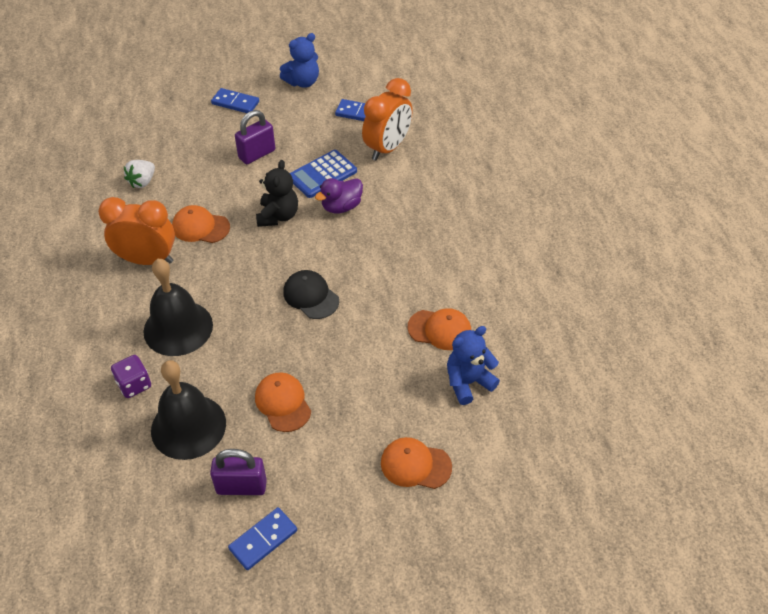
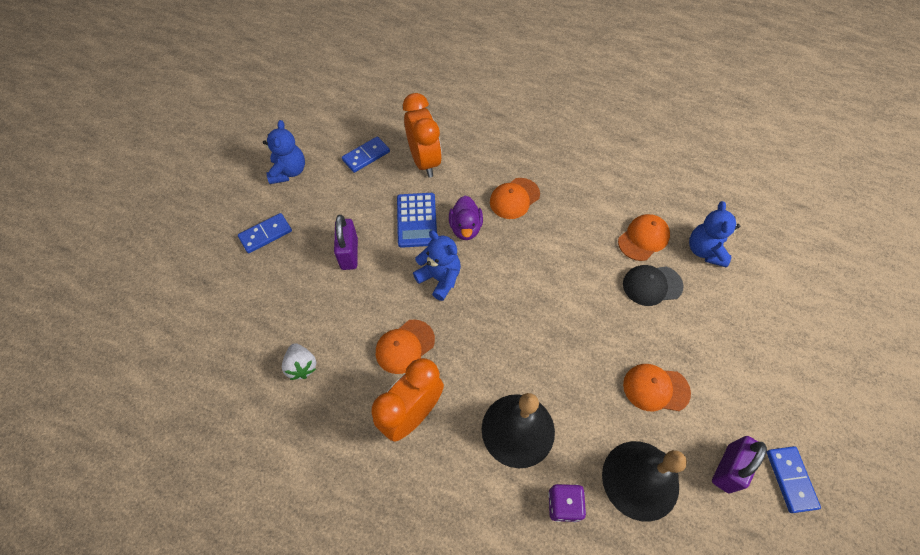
camera: 55 degrees left, 10 degrees up
(278, 216) = (440, 278): black teddy bear -> blue teddy bear
(311, 296) = (551, 305): black cap -> black cap (652, 285)
(415, 465) = (765, 328): orange cap -> orange cap (514, 198)

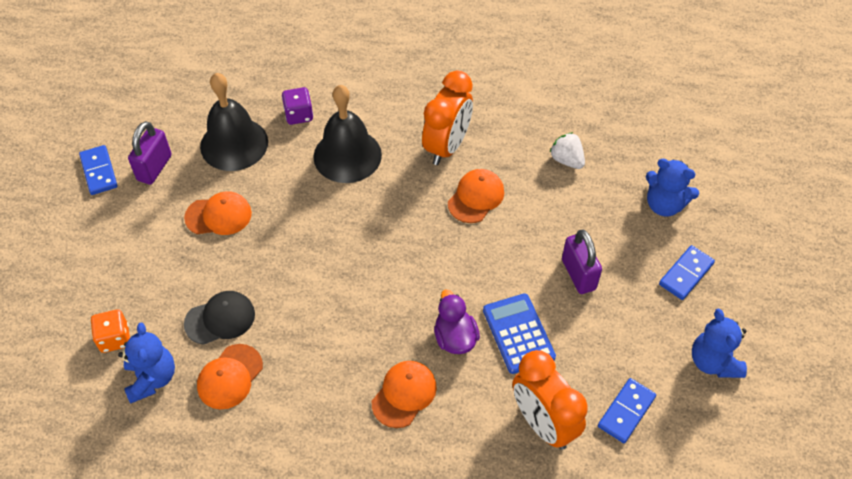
camera: 165 degrees right, 5 degrees down
(440, 278) = (465, 271): blue teddy bear -> blue teddy bear (664, 205)
(740, 289) = (114, 338): none -> orange dice

